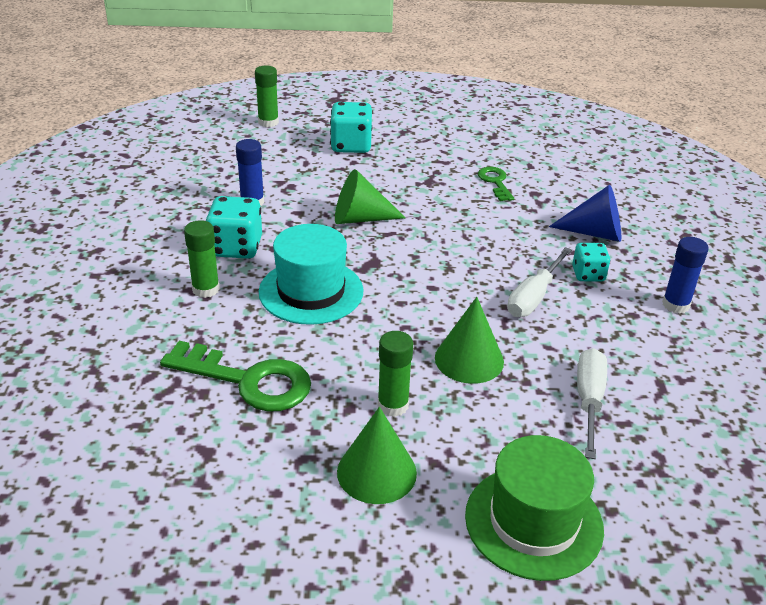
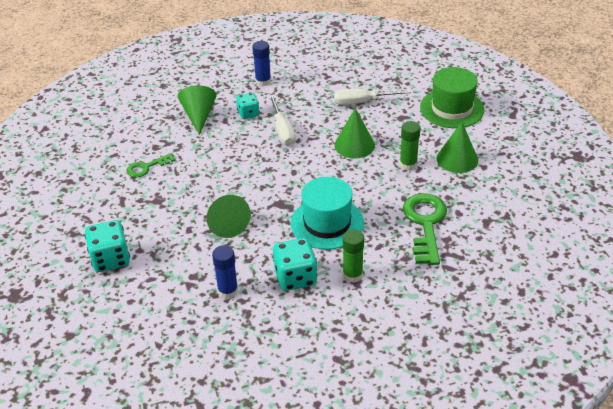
camera: 105 degrees left, 5 degrees up
(268, 122) = (78, 330): green glue stick -> none
(534, 297) = (283, 130): white screwdriver -> white screwdriver turned 60 degrees clockwise
(595, 233) = (199, 116): blue cone -> green cone

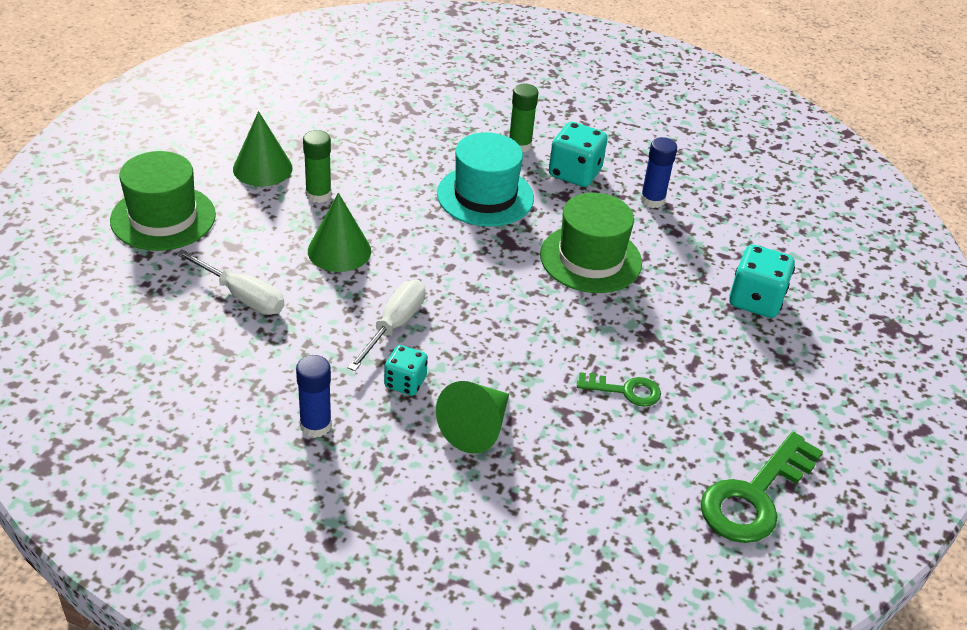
camera: 145 degrees left, 0 degrees up
(227, 223) = (590, 259): green cone -> green hat
(425, 224) = (394, 140): green key -> green key (754, 496)

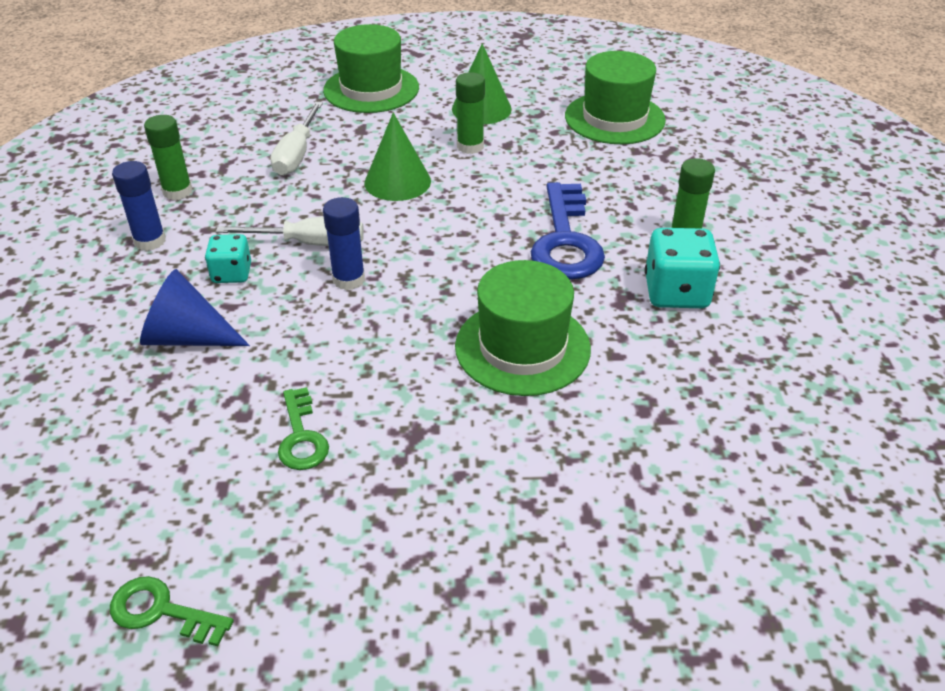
camera: 70 degrees right, 0 degrees up
(243, 390) = (177, 192): none -> green glue stick
(341, 110) = (614, 118): none -> green hat
(476, 428) = (187, 337): green cone -> blue cone
(485, 196) = (565, 240): turquoise hat -> blue key
(652, 200) = (690, 371): blue glue stick -> blue glue stick (348, 279)
(754, 496) = (162, 611): green key -> green key, size x0.55
(755, 300) = (562, 528): turquoise dice -> none

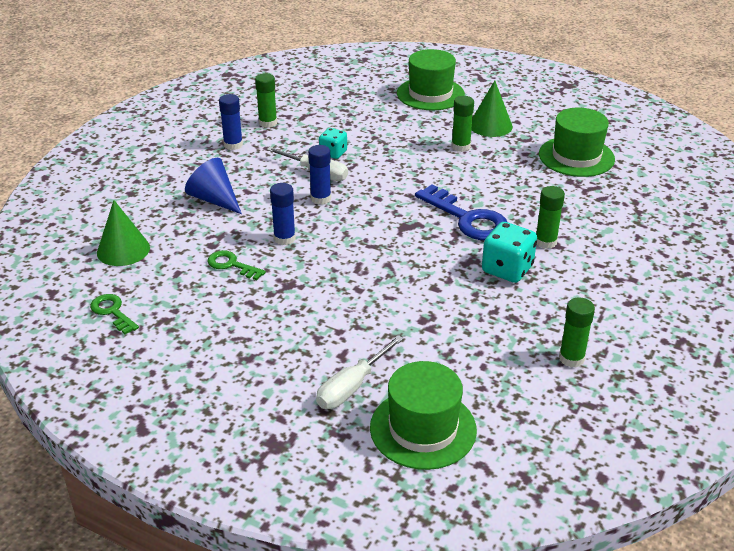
camera: 30 degrees right, 5 degrees down
(232, 274) = (261, 175): turquoise dice -> turquoise dice (333, 153)
(297, 154) = (351, 121): white screwdriver -> white screwdriver (352, 387)
(301, 436) = (231, 265): green key -> green key turned 105 degrees clockwise
(347, 361) = (284, 238): none -> blue glue stick
(397, 181) = (396, 154): green cone -> green cone (123, 250)
(522, 347) = (385, 265): green hat -> green hat (423, 428)
(565, 240) = (467, 219): blue key -> blue key turned 75 degrees counterclockwise
(863, 387) = (571, 358): none -> green glue stick

